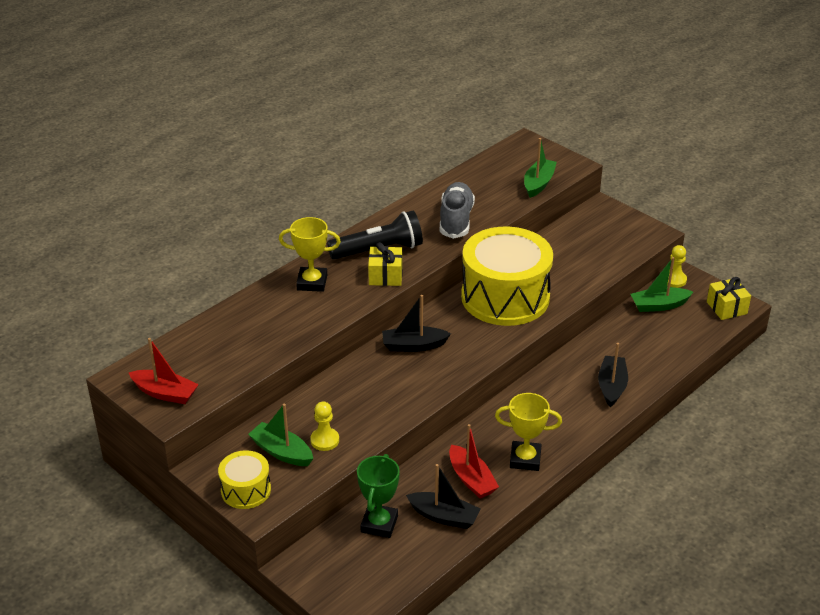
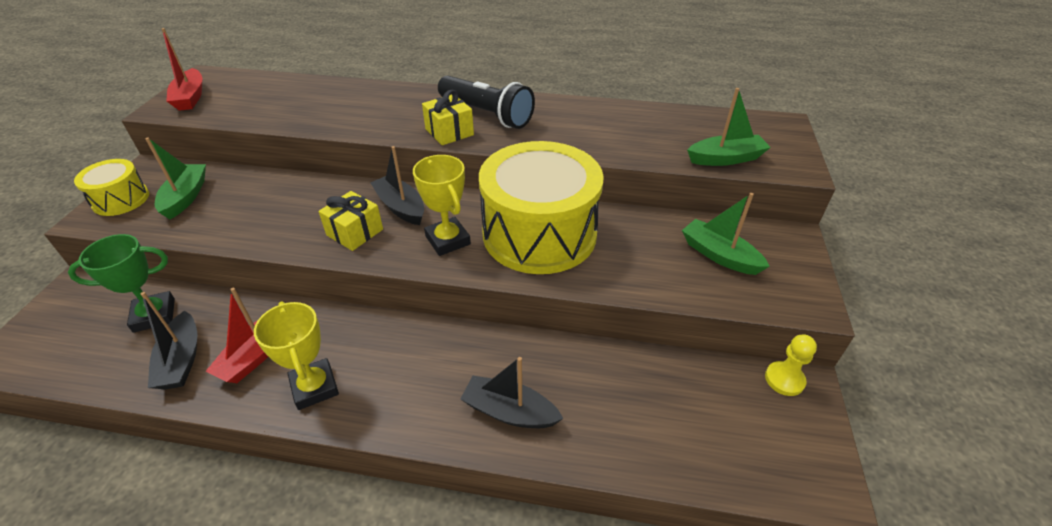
camera: 55 degrees right, 5 degrees up
(312, 282) = (401, 102): yellow trophy -> yellow trophy (448, 240)
(325, 440) = (214, 214): yellow pawn -> none
(456, 220) = (588, 135): grey shoe -> none
(612, 386) = (509, 411): black boat -> black boat turned 135 degrees counterclockwise
(659, 305) = (715, 387): green boat -> green boat (719, 255)
(726, 308) = (801, 472): yellow gift -> yellow gift (355, 232)

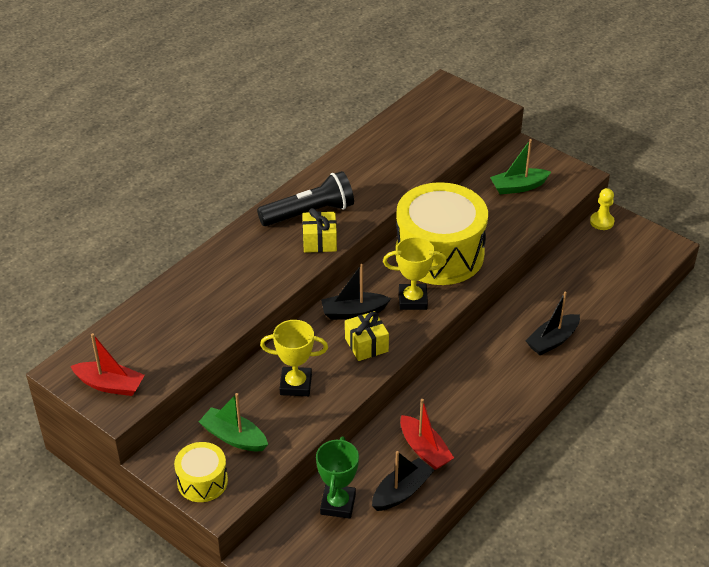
camera: 60 degrees left, 0 degrees up
(181, 360) = (401, 492): black boat -> black boat turned 60 degrees counterclockwise
(314, 387) = (475, 424): yellow trophy -> yellow trophy (296, 385)
(725, 159) = (462, 130): green boat -> none

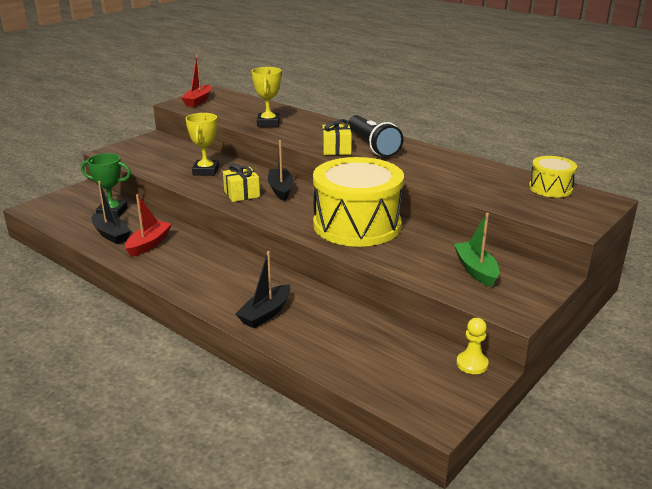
camera: 90 degrees right, 15 degrees down
(202, 481) = (130, 148): yellow drum -> yellow drum (550, 188)
(234, 437) = (163, 155): green boat -> none
(412, 300) = (294, 212): yellow trophy -> yellow trophy (268, 123)
(424, 450) = (149, 244): red boat -> red boat turned 150 degrees clockwise
(552, 340) = (265, 313): black boat -> black boat turned 105 degrees counterclockwise

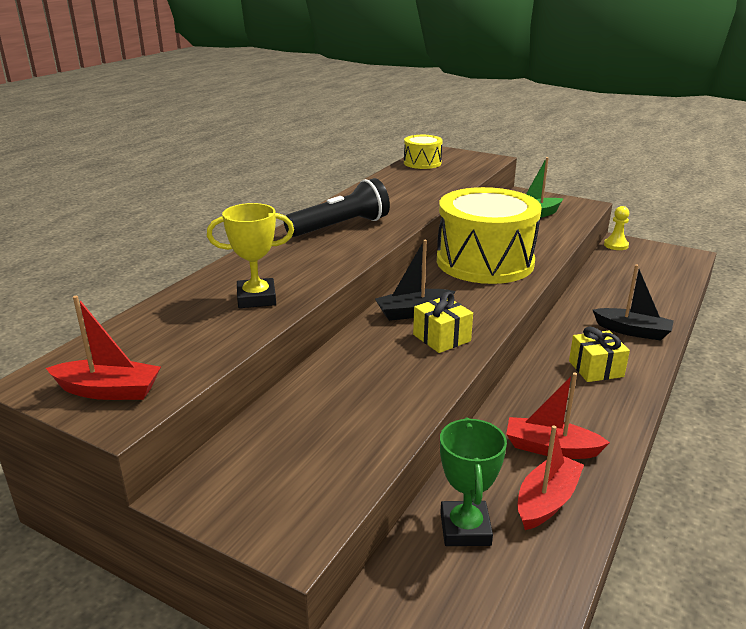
camera: 100 degrees left, 0 degrees up
(111, 234) = (546, 501): black boat -> red boat
(206, 171) = (368, 383): yellow trophy -> none
(336, 149) = (360, 244): yellow gift -> yellow gift (596, 369)

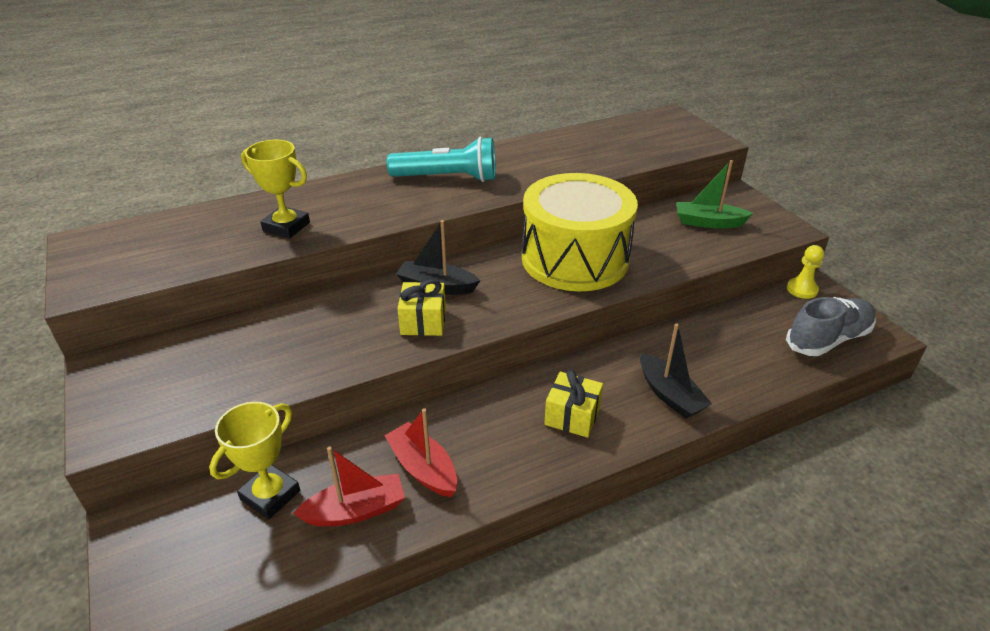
camera: 35 degrees right, 10 degrees up
(109, 391) = (102, 266): red boat -> none
(340, 227) = (447, 178): black flashlight -> turquoise flashlight
(422, 163) = (631, 126): yellow drum -> none
(465, 529) = (270, 495): green trophy -> yellow trophy
(667, 267) = (827, 339): none -> grey shoe

